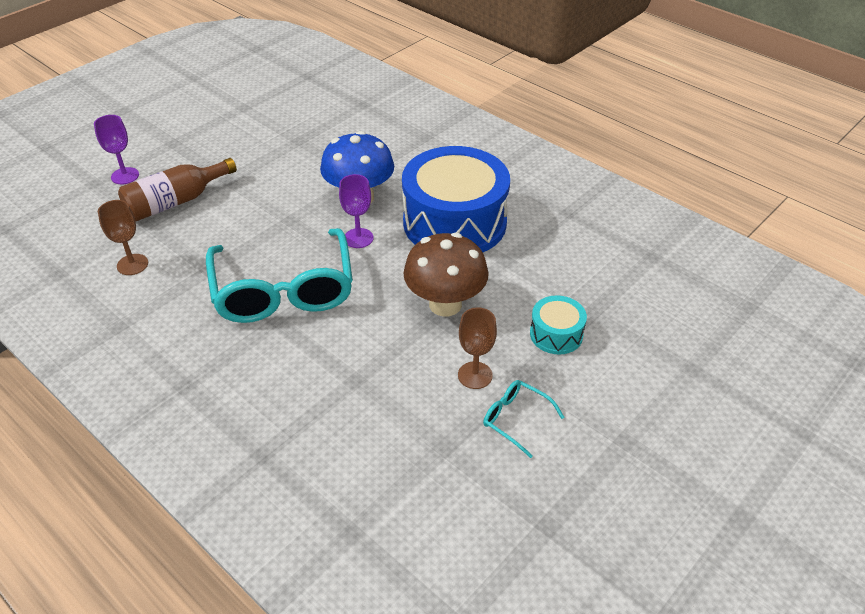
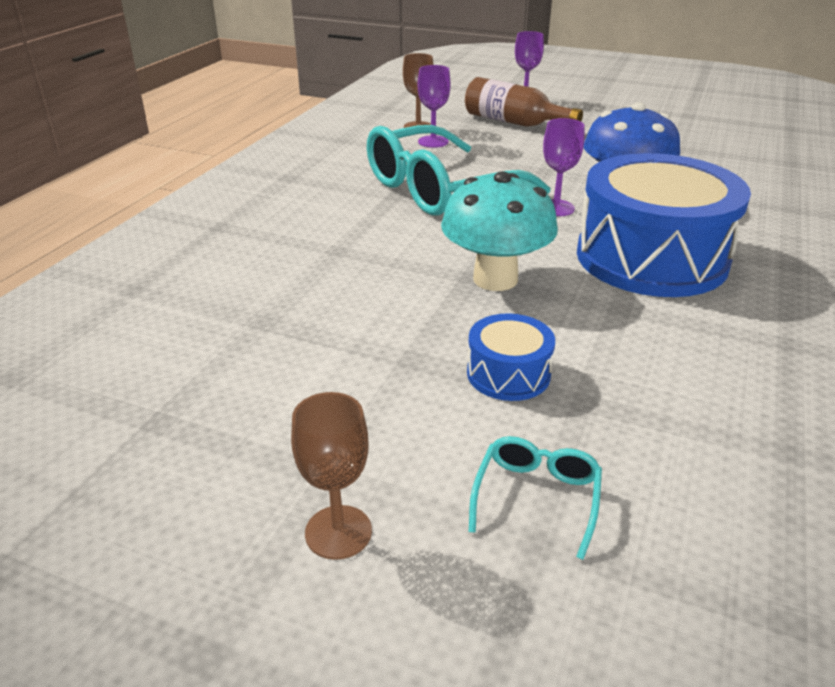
camera: 70 degrees right, 10 degrees down
(178, 265) = (433, 142): none -> purple goblet
(445, 304) = (495, 279): brown mushroom -> turquoise mushroom
(475, 375) = (388, 321): brown goblet -> brown goblet (338, 532)
(516, 419) = (328, 365): turquoise glasses -> turquoise glasses (536, 498)
(556, 334) = (508, 374): turquoise drum -> blue drum

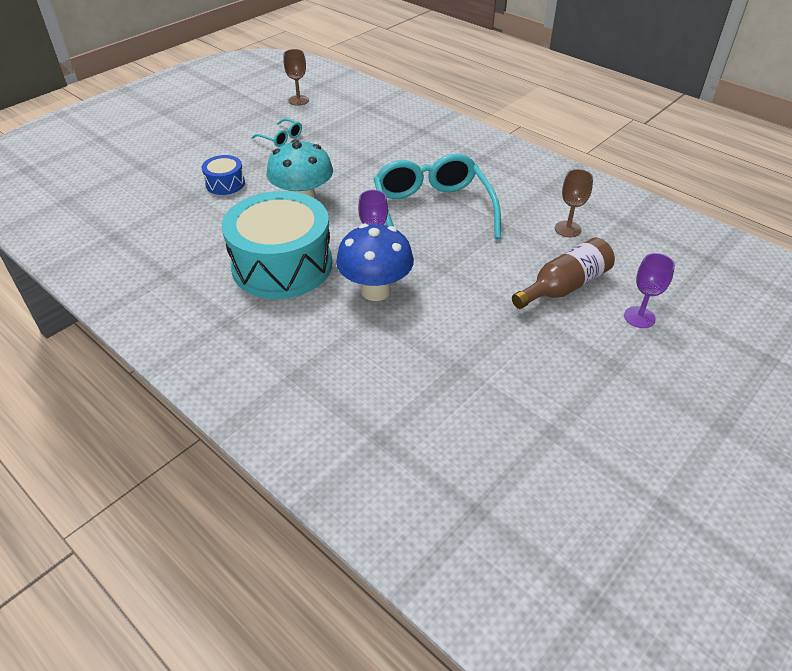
camera: 110 degrees right, 10 degrees up
(338, 532) = (183, 134): brown goblet -> brown goblet (298, 100)
(433, 142) = (528, 229): purple goblet -> none
(536, 498) = (158, 171): turquoise glasses -> turquoise glasses (281, 138)
(651, 258) = (282, 265): blue drum -> turquoise drum

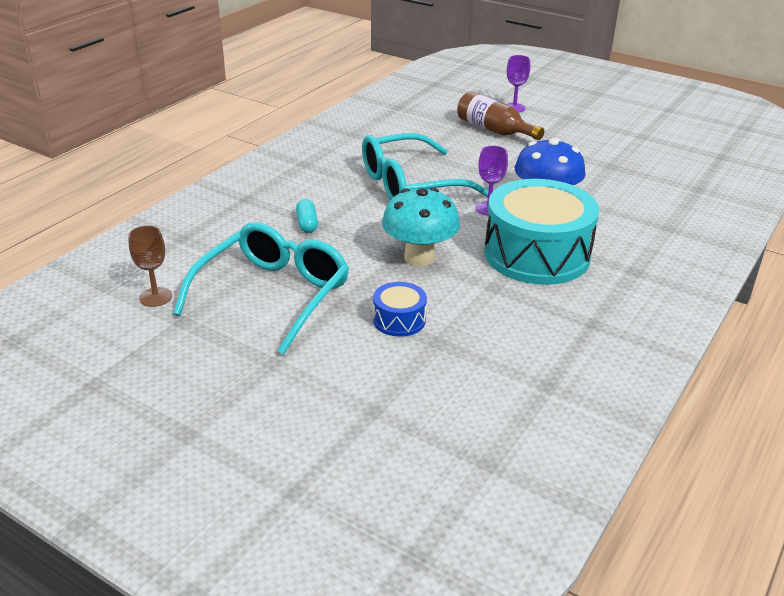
camera: 100 degrees left, 10 degrees down
(281, 138) = (273, 295): turquoise glasses -> turquoise glasses, size x2.35
(374, 155) = (307, 224): none -> turquoise capsule
(568, 229) = (416, 128): brown goblet -> none

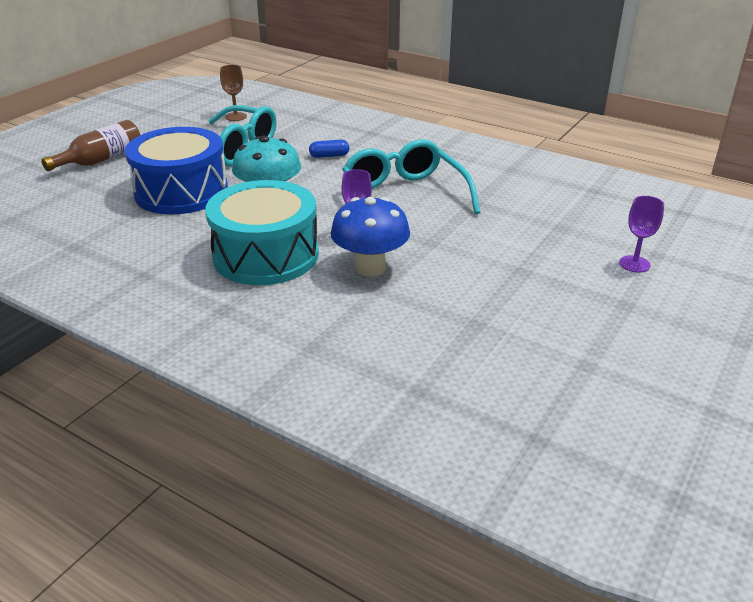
camera: 90 degrees right, 0 degrees up
(307, 224) = (329, 156): turquoise capsule -> blue capsule
(399, 320) = (181, 192): blue drum -> blue drum, size x2.24
(494, 130) = (555, 246): brown bottle -> brown bottle (101, 160)

